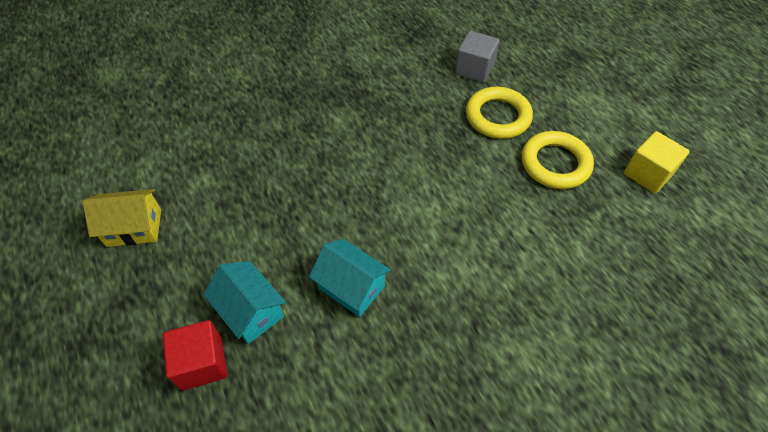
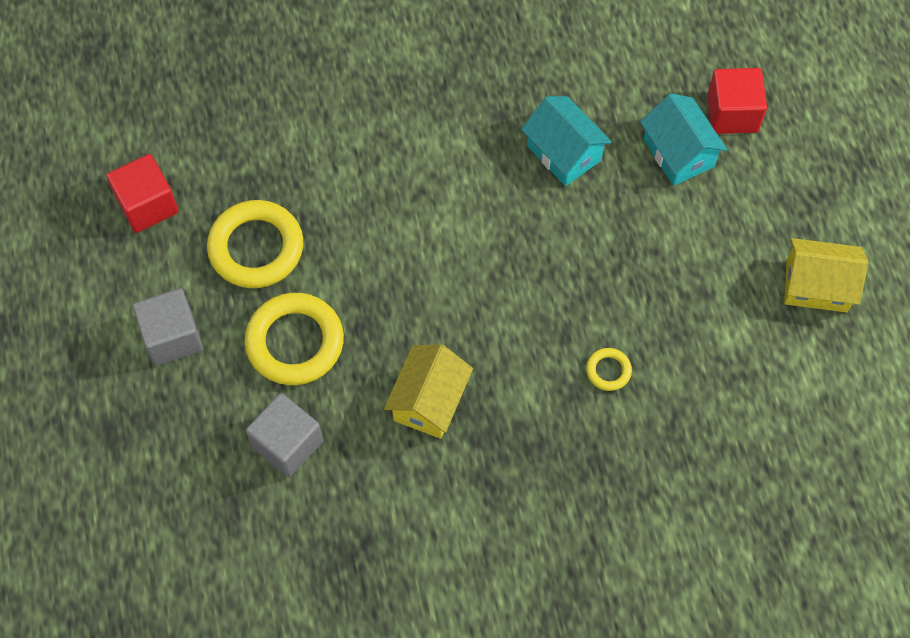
camera: 165 degrees left, 10 degrees up
(287, 142) = (608, 371): none -> yellow ring
(399, 104) = (429, 401): none -> yellow house
(574, 104) = (172, 337): none -> grey cube
(648, 174) = (147, 205): yellow cube -> red cube

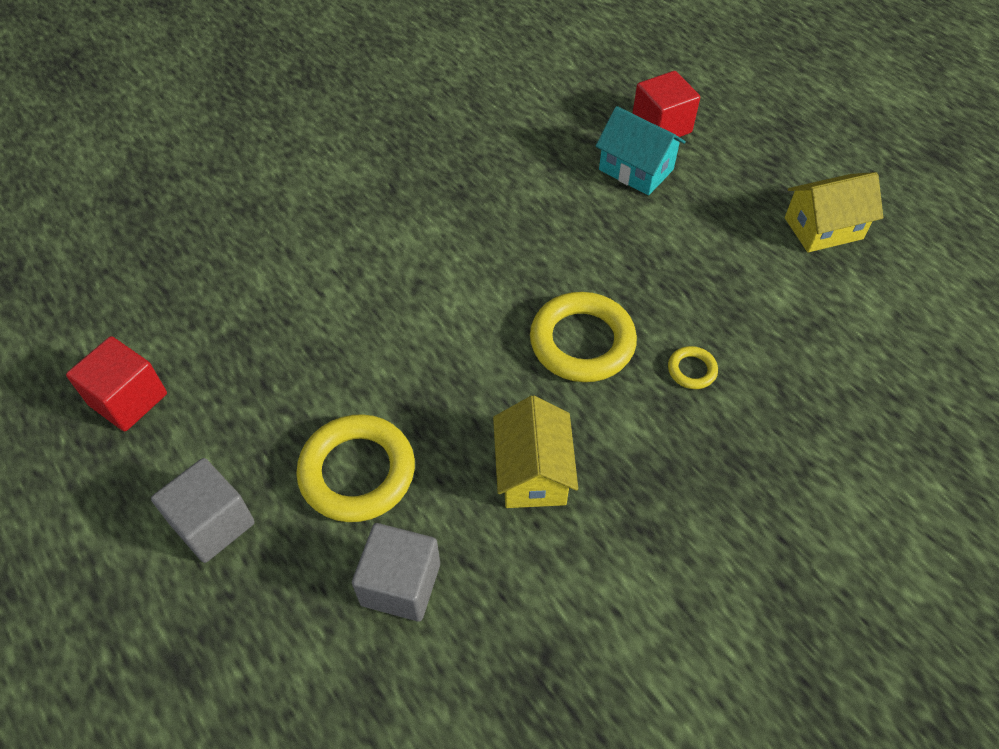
camera: 25 degrees left, 10 degrees down
(256, 248) = (270, 395): yellow ring -> yellow ring (582, 342)
(564, 153) = (535, 204): turquoise house -> none

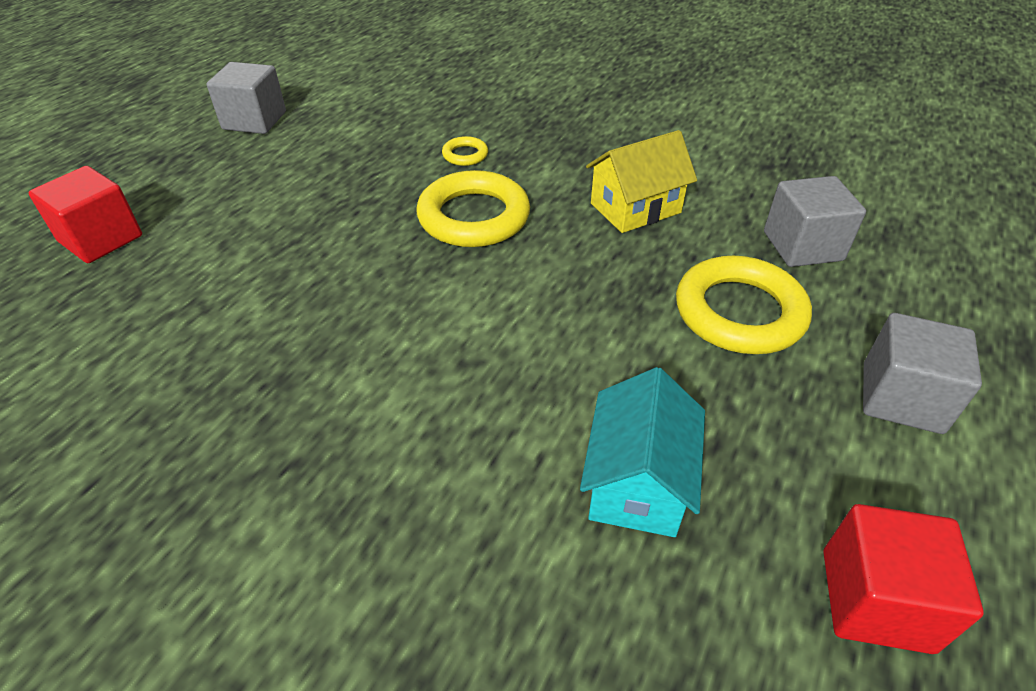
camera: 115 degrees left, 10 degrees down
(636, 169) = (191, 240): turquoise house -> turquoise house (637, 482)
(823, 228) = (254, 121): yellow house -> grey cube

